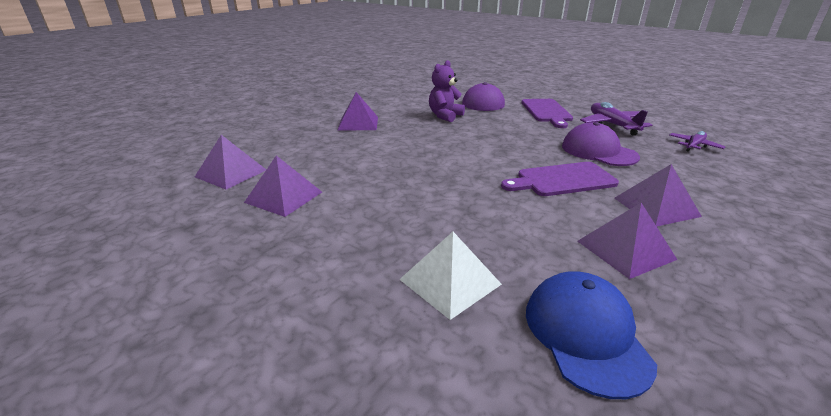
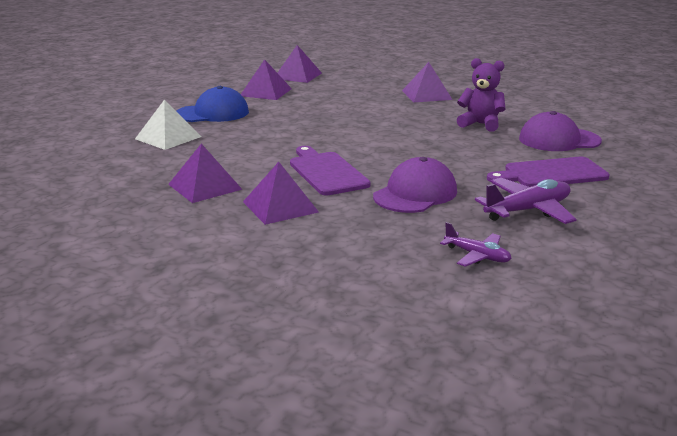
camera: 80 degrees right, 5 degrees down
(586, 334) = (117, 168): blue cap -> blue cap (212, 113)

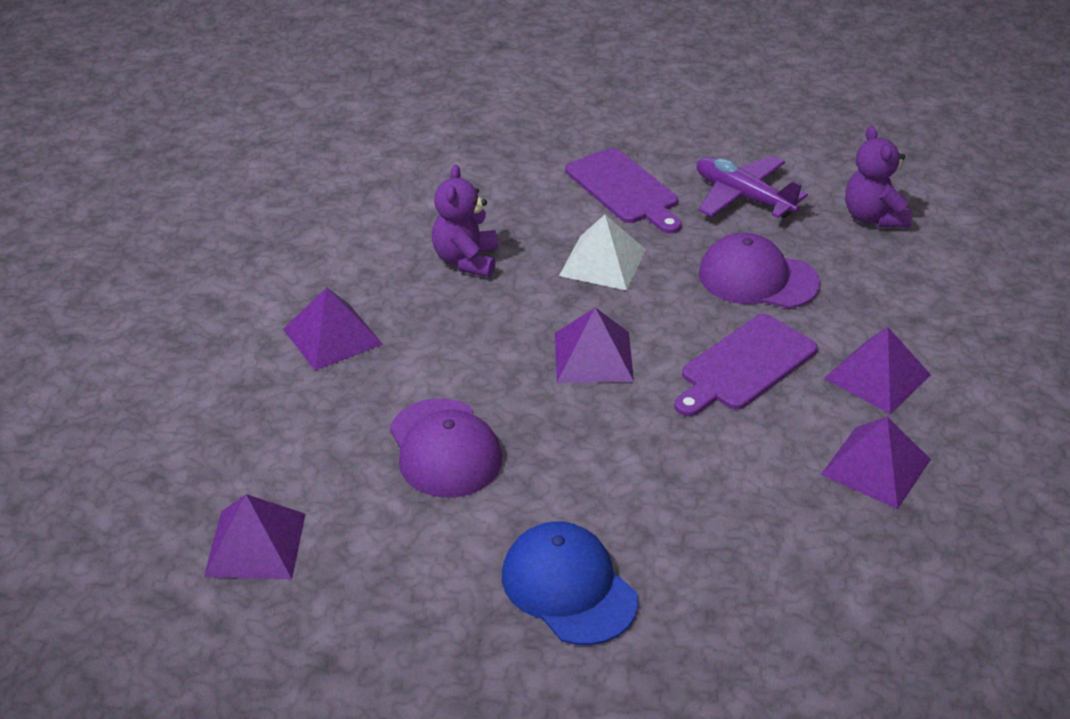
camera: 110 degrees left, 15 degrees up
(168, 137) = (727, 595): white pyramid -> white pyramid (602, 262)
(265, 92) = (399, 556): purple pyramid -> purple pyramid (593, 357)
(477, 256) = (873, 217): purple plane -> purple teddy bear
(559, 140) = (498, 191): purple cap -> purple cap (444, 448)

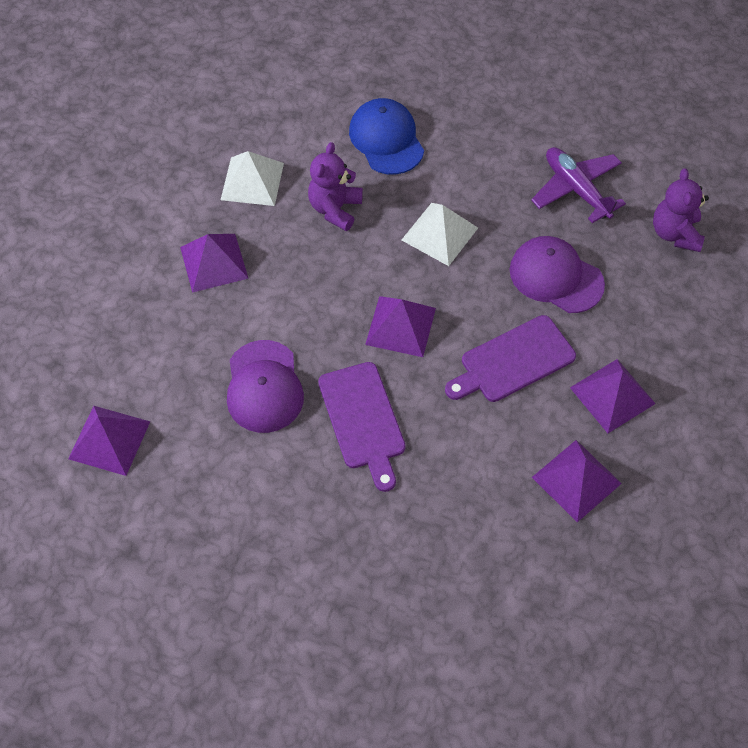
camera: 15 degrees right, 20 degrees up
(352, 251) = (252, 181): none -> white pyramid
(568, 587) = (313, 531): blue cap -> blue cap (386, 139)
(624, 189) = (483, 161): purple cutting board -> purple cutting board (363, 420)

